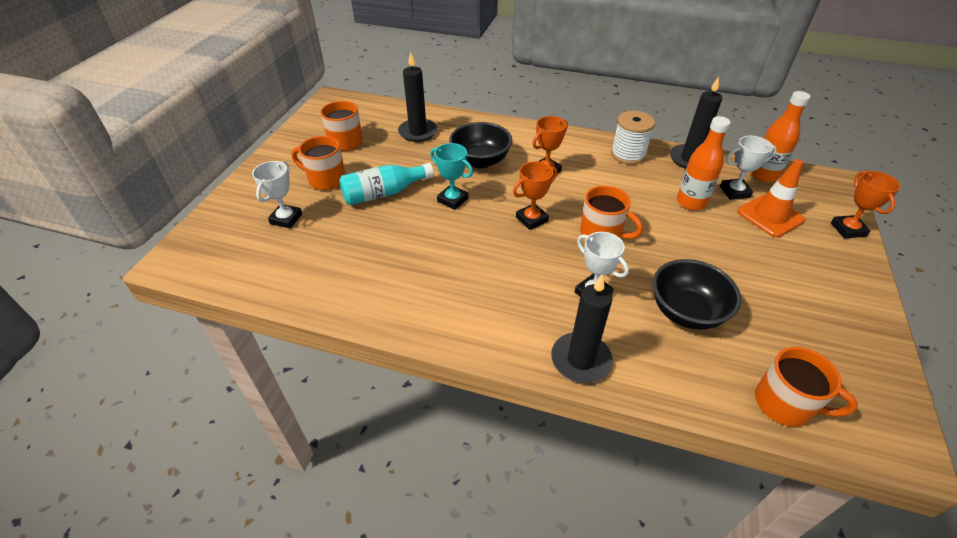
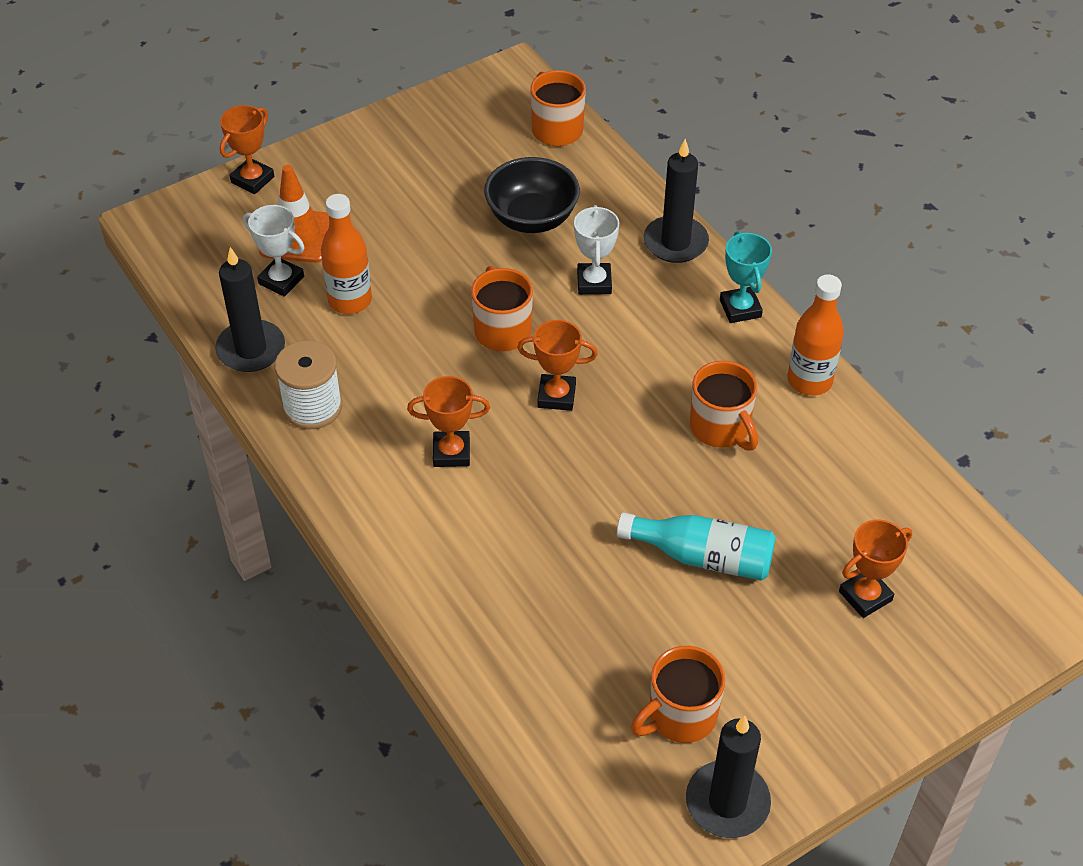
camera: 140 degrees left, 5 degrees up
(286, 219) = (865, 596): white trophy -> orange trophy
(326, 179) = (767, 641): orange mug -> orange mug (721, 428)
(418, 132) = (548, 658): black candle -> black candle (727, 802)
(452, 200) = (622, 486): turquoise trophy -> turquoise trophy (740, 308)
(480, 161) = (517, 529): black bowl -> none
(763, 175) = (211, 276): orange bottle -> orange bottle (809, 381)

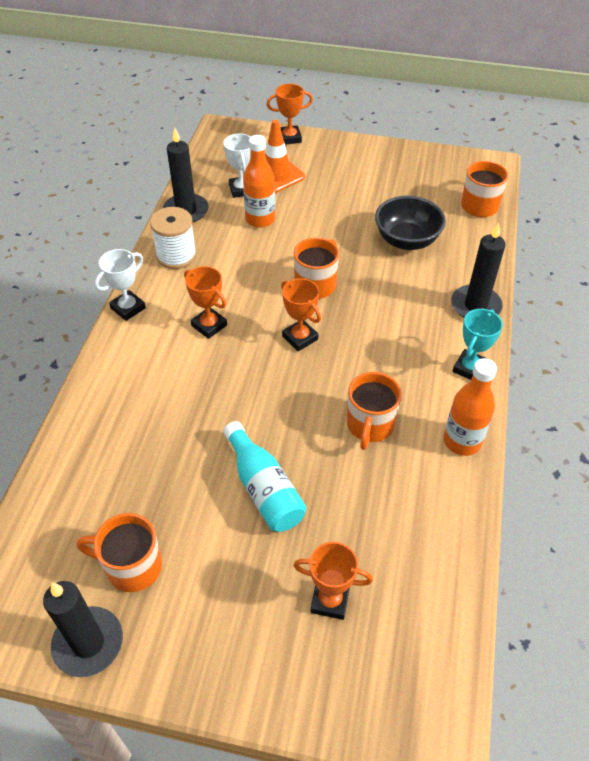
camera: 45 degrees right, 0 degrees up
(594, 282) = (398, 295): white trophy -> white trophy (128, 308)

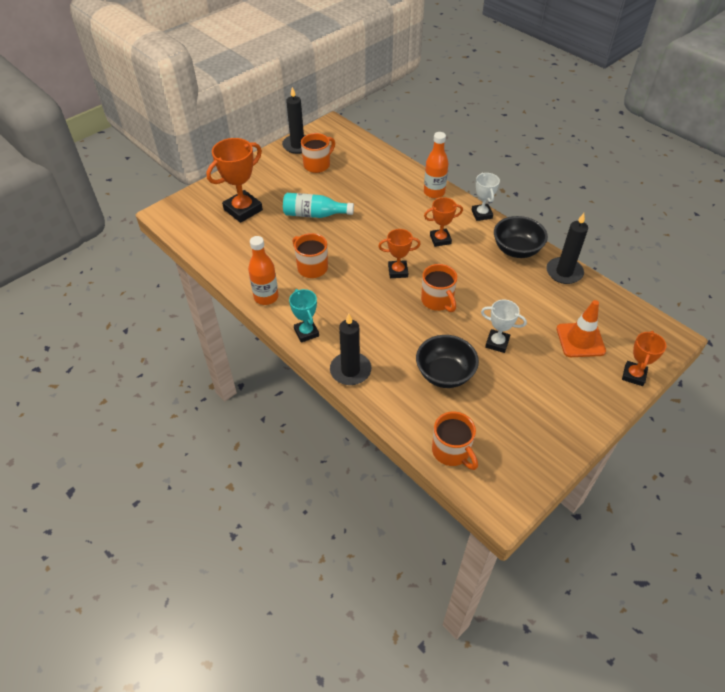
camera: 125 degrees right, 0 degrees up
(176, 255) = (516, 250): white spool -> black bowl
(241, 189) = (572, 311): white trophy -> white trophy (497, 343)
(260, 219) = (528, 305): orange bottle -> orange bottle (434, 192)
(330, 600) = (243, 210): orange trophy -> orange trophy, size x1.68

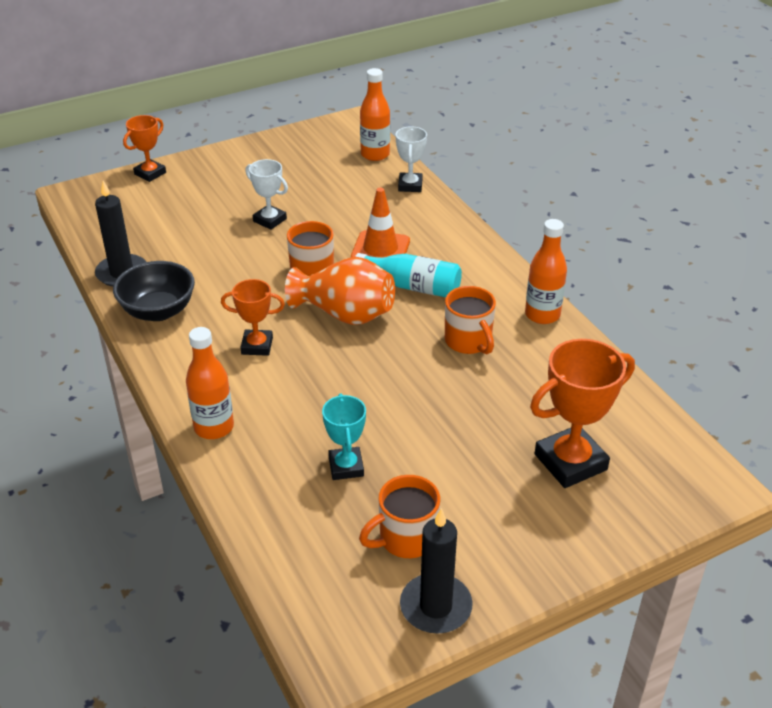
camera: 165 degrees left, 10 degrees down
(306, 332) = (494, 267): turquoise trophy -> turquoise trophy (346, 467)
(314, 214) = (442, 427): turquoise bottle -> turquoise bottle (412, 286)
(350, 370) = (451, 224): black candle -> none
(398, 271) = (345, 314): orange trophy -> orange vase
(444, 374) = (347, 205): black bowl -> none
(451, 451) = (375, 155): orange mug -> orange bottle
(481, 214) = (164, 372): white trophy -> white trophy (410, 185)
(580, 340) = (174, 207): orange traffic cone -> orange traffic cone (380, 249)

